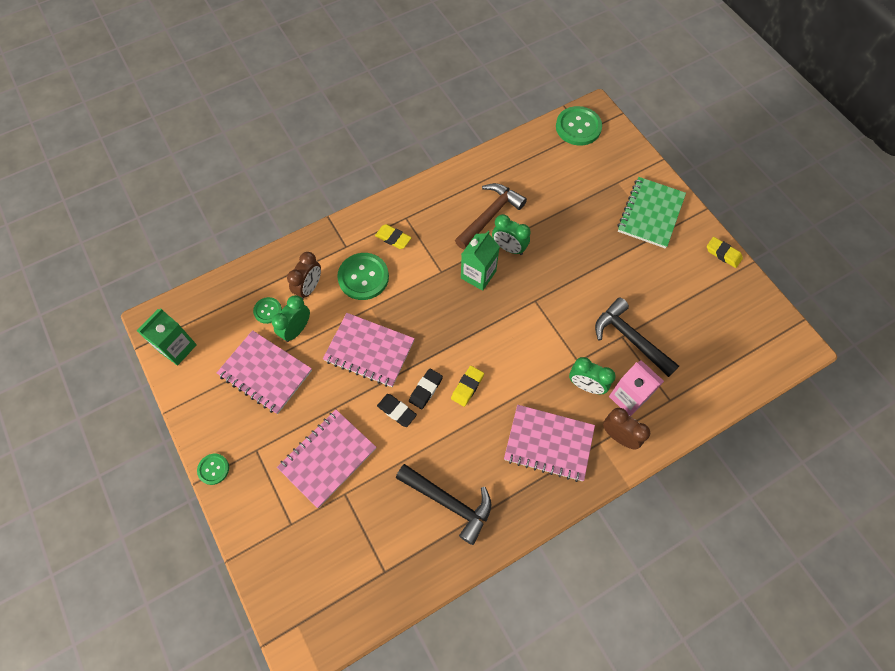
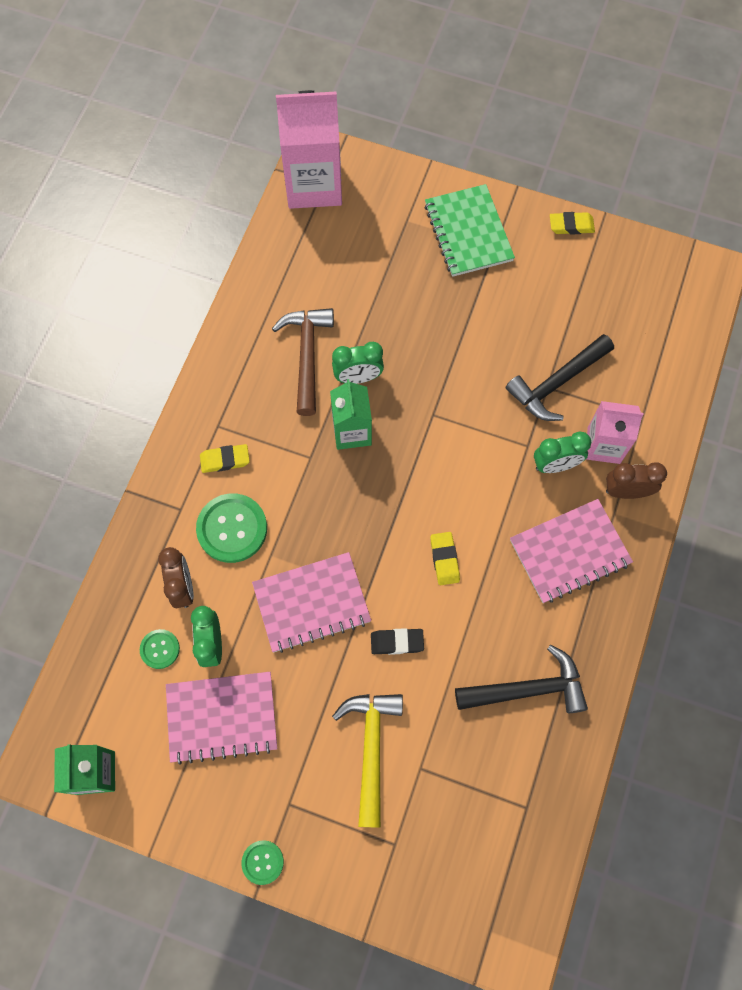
camera: 40 degrees left, 5 degrees up
(328, 458) = (371, 748): pink notebook -> yellow hammer
(425, 390) = (406, 596): black eraser -> none
(578, 127) = (314, 185): green button -> pink carton
(630, 338) = (557, 383): black hammer -> black hammer turned 45 degrees counterclockwise

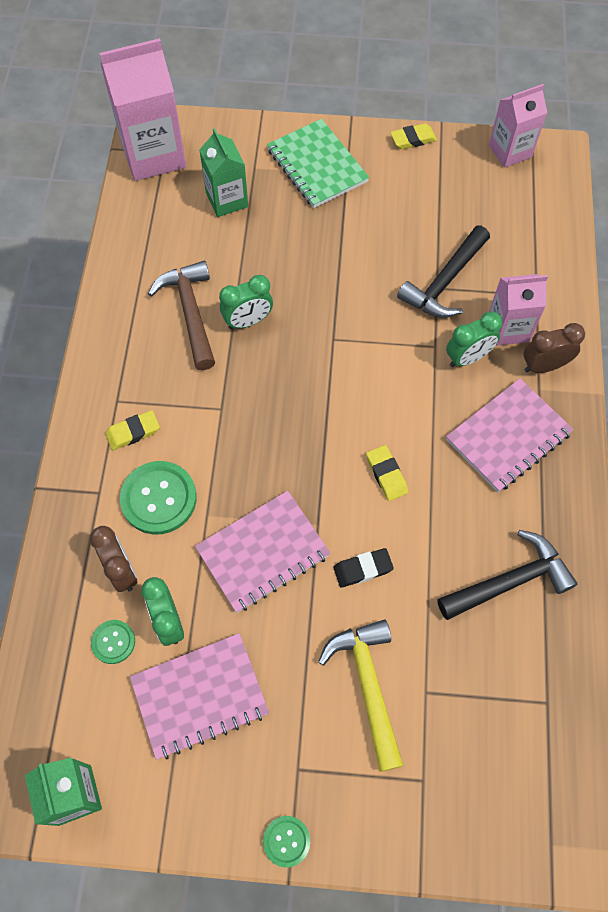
camera: 15 degrees left, 5 degrees down
(352, 431) = (256, 373): green carton -> green carton (227, 200)
(664, 260) = (510, 151): none -> pink carton

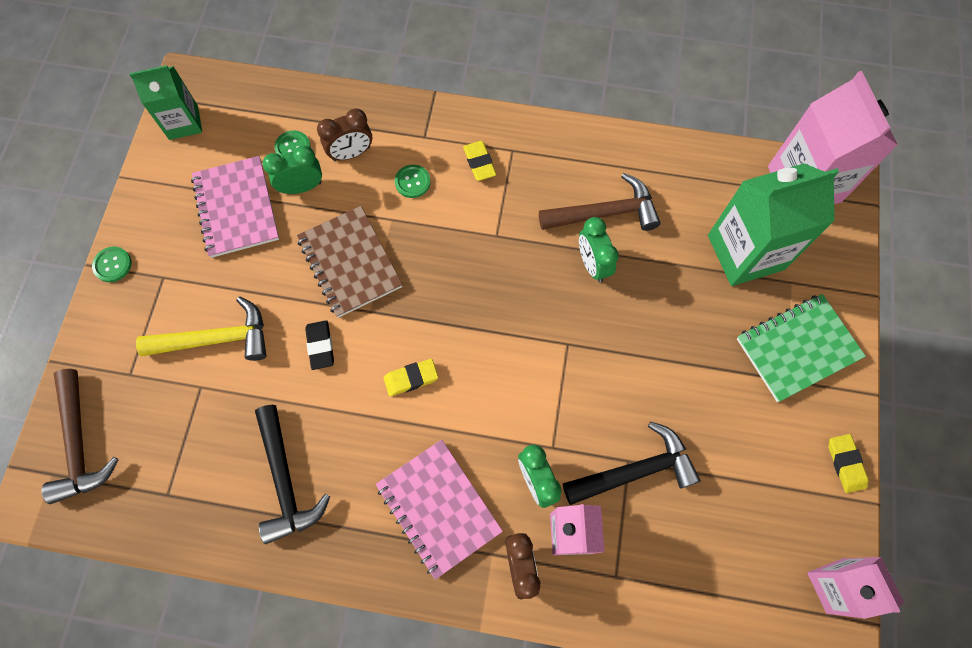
camera: 95 degrees right, 5 degrees up
(158, 498) = (412, 182): green button -> green button, size x0.54
(227, 200) = (745, 252): green carton -> green carton, size x1.66
(263, 552) = (350, 263): pink notebook -> brown notebook
(444, 282) = (635, 470): black hammer -> black hammer turned 120 degrees clockwise
(512, 820) = (79, 444): none -> brown hammer

